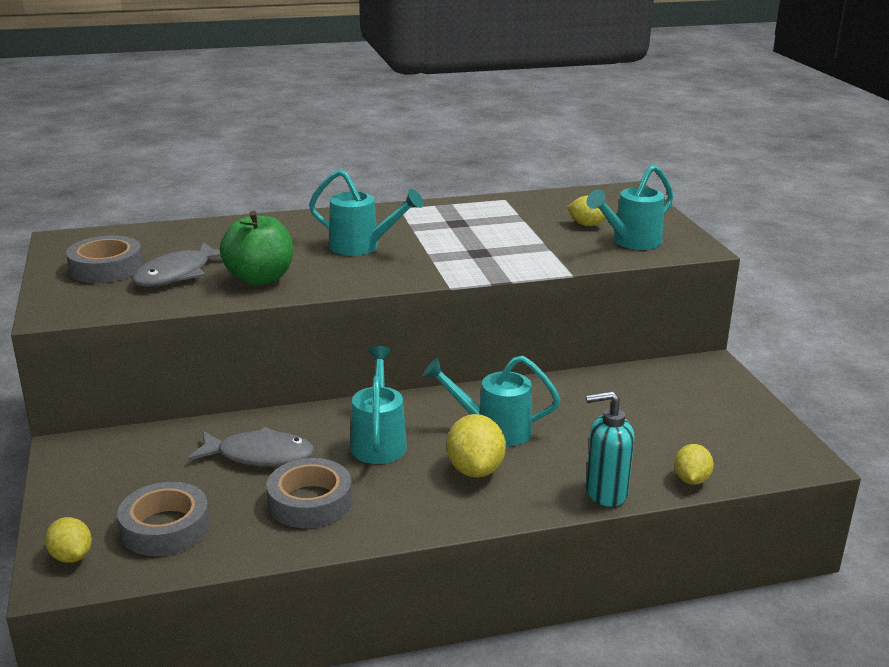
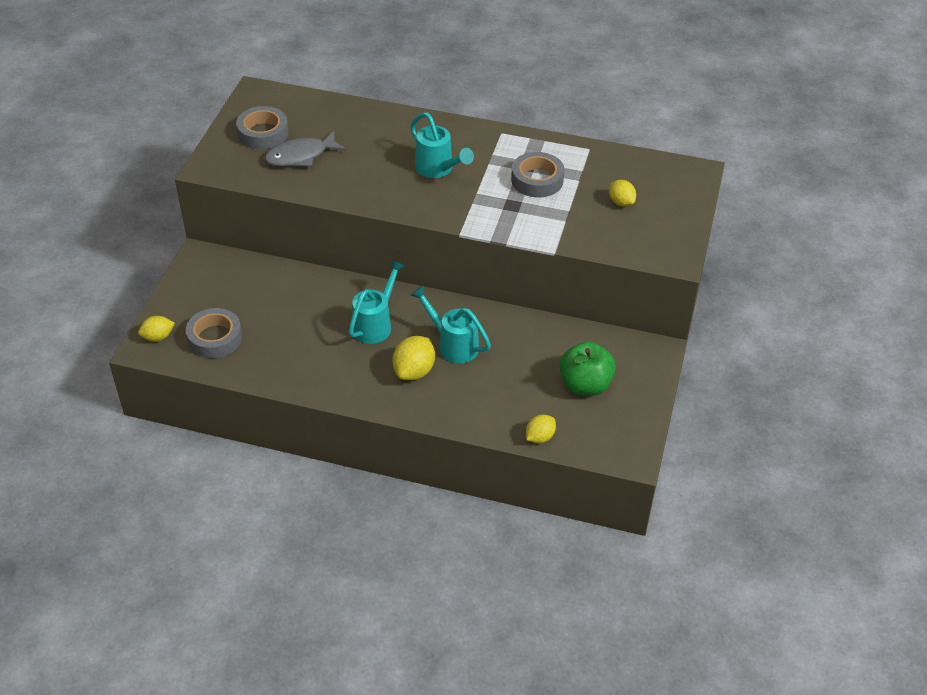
camera: 30 degrees right, 20 degrees up
(71, 556) = (158, 337): yellow lemon -> yellow lemon turned 75 degrees clockwise
(260, 278) = (347, 179): green apple -> green apple (585, 385)
(260, 456) = (299, 306): grey fish -> none
(310, 502) = (302, 353): grey tape -> grey tape (537, 180)
(605, 493) = (476, 423): turquoise soap dispenser -> none
(631, 242) = (633, 234): turquoise watering can -> none

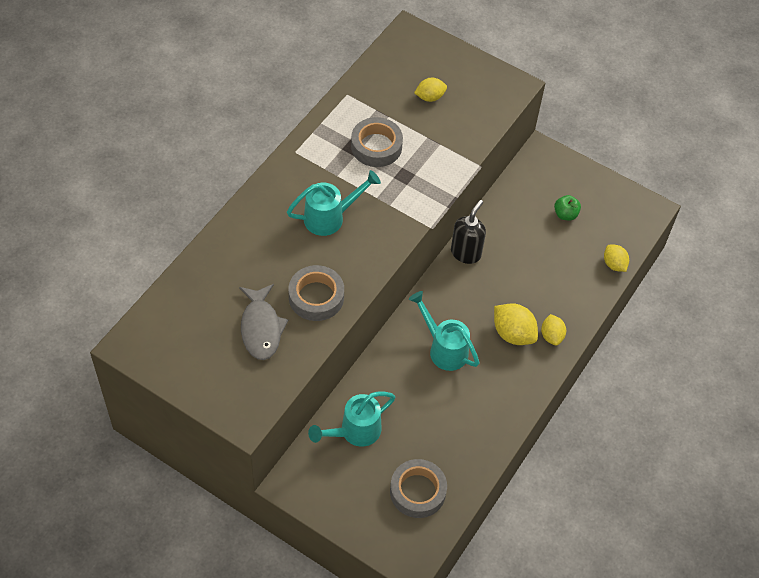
camera: 75 degrees left, 10 degrees up
(158, 337) = (399, 544): yellow lemon -> yellow lemon (551, 336)
(263, 133) = (207, 354): grey tape -> grey tape (316, 297)
(453, 344) = (489, 295): turquoise watering can -> turquoise watering can (354, 432)
(495, 317) = (466, 253): none -> black soap dispenser
(585, 385) = (565, 214): green apple -> green apple, size x0.54

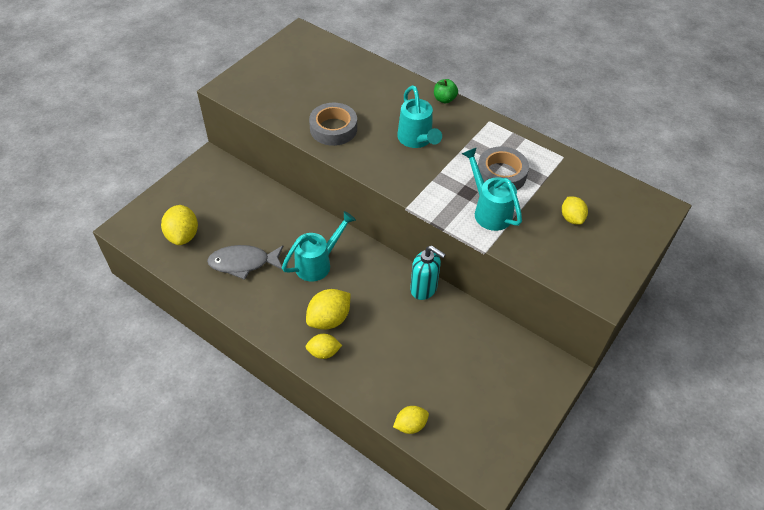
camera: 95 degrees right, 5 degrees down
(261, 328) = (306, 97): grey fish -> grey fish (243, 263)
(354, 432) = (245, 198): turquoise watering can -> turquoise watering can (489, 210)
(417, 491) = (183, 235): grey tape -> yellow lemon
(466, 253) = (424, 289): black soap dispenser -> turquoise soap dispenser
(565, 214) = (476, 384): green apple -> green apple (444, 99)

